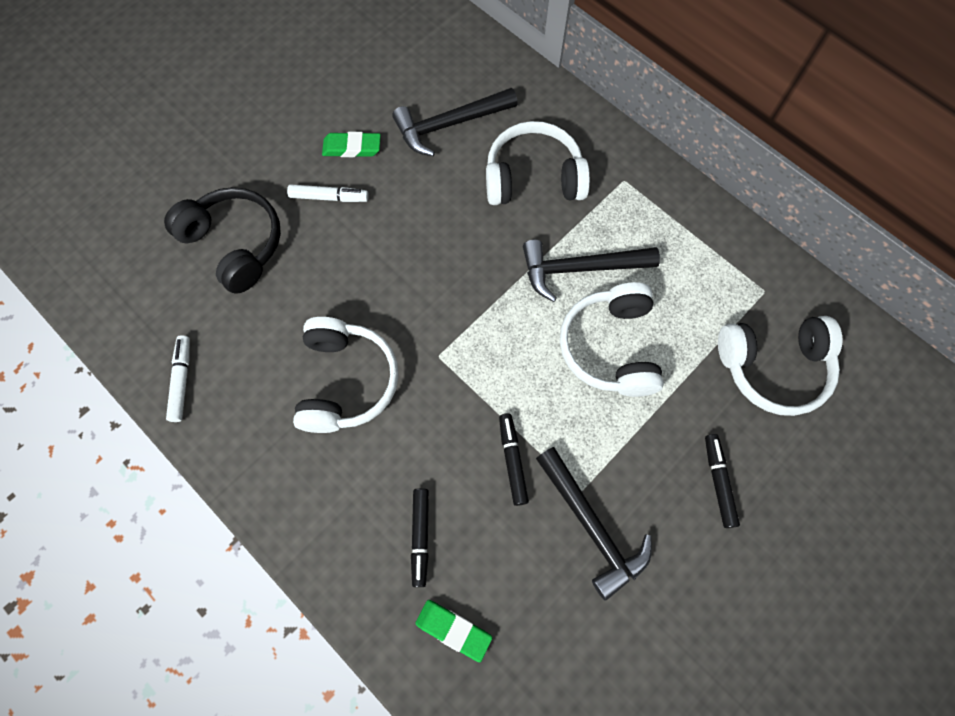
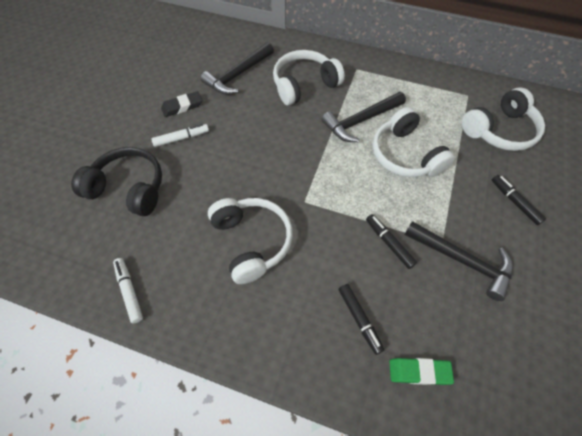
camera: 25 degrees left, 10 degrees down
(352, 147) = (182, 106): green eraser -> black eraser

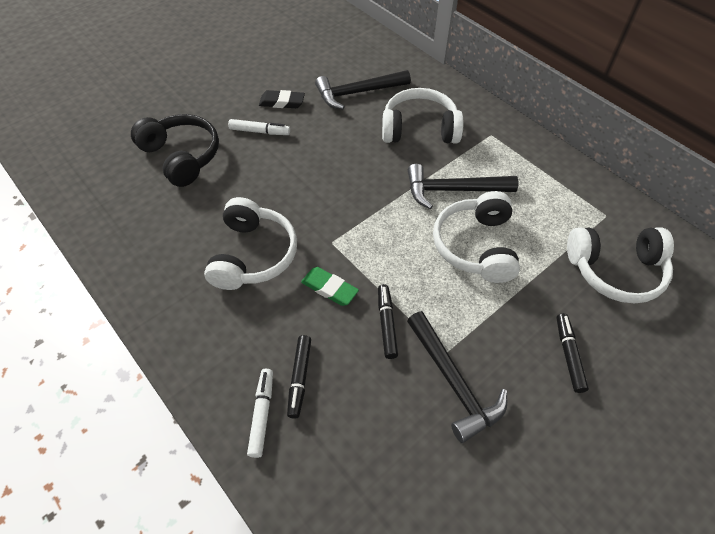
camera: 30 degrees right, 5 degrees down
(129, 291) = (120, 244): white marker -> white marker (262, 414)
(419, 371) = (320, 459): green eraser -> green eraser (329, 288)

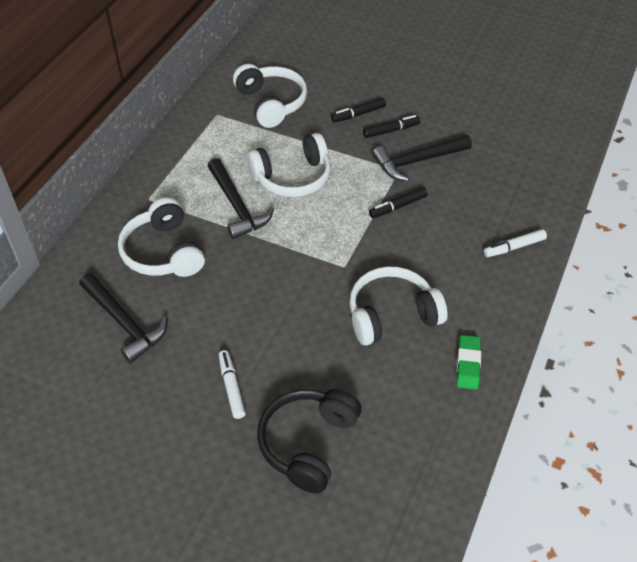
camera: 115 degrees left, 5 degrees down
(282, 102) = (171, 389): black eraser -> none
(300, 378) = (474, 238): black marker -> black marker (391, 130)
(329, 288) = (390, 250): green eraser -> green eraser (468, 364)
(453, 382) = (417, 161): black hammer -> black hammer turned 150 degrees counterclockwise

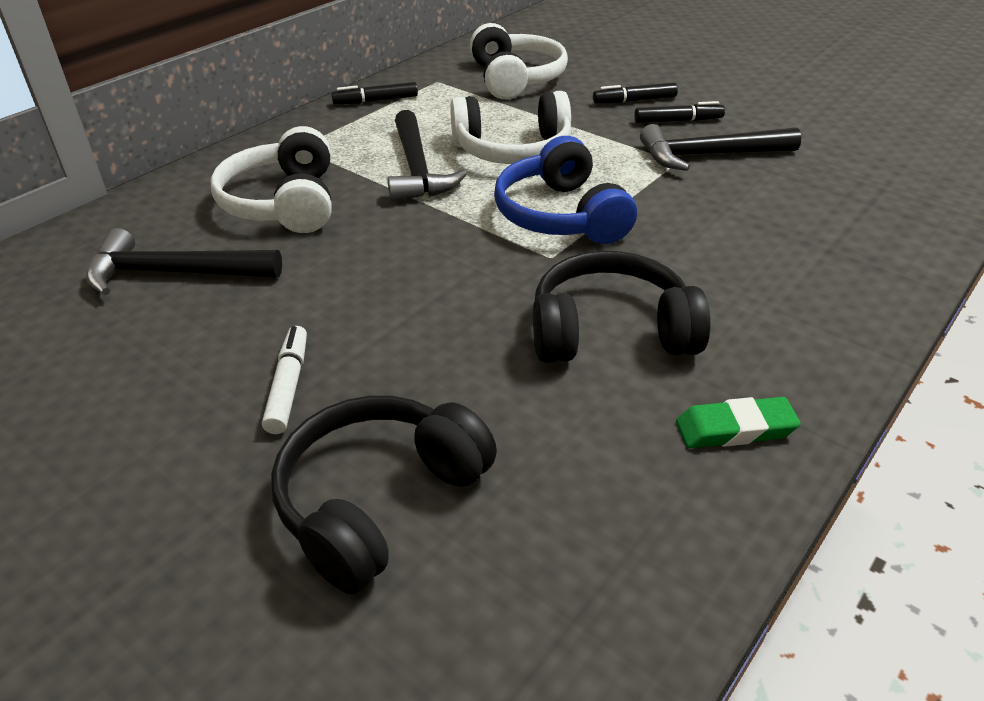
camera: 15 degrees right, 10 degrees down
(124, 323) = (174, 273): black hammer -> black hammer turned 120 degrees clockwise
(340, 231) = (561, 215): none -> blue headphones
(392, 315) = (610, 331): white headphones -> black headphones
(398, 207) = (663, 200): black marker -> black marker (375, 101)
(468, 364) = (735, 429): green eraser -> green eraser turned 60 degrees clockwise
(514, 247) = (854, 274): white marker -> none

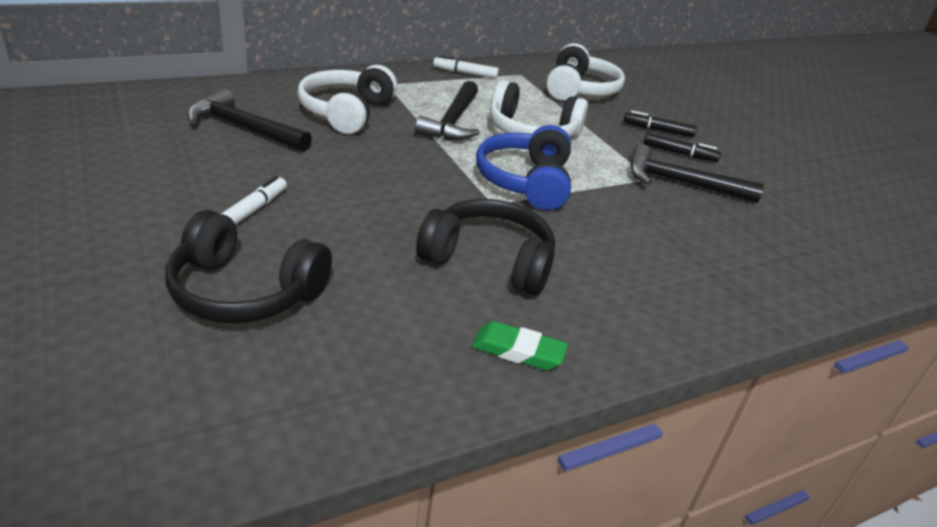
camera: 20 degrees right, 5 degrees down
(375, 101) = (465, 73): black marker -> white marker
(379, 501) = (245, 291): black headphones -> black headphones turned 135 degrees counterclockwise

